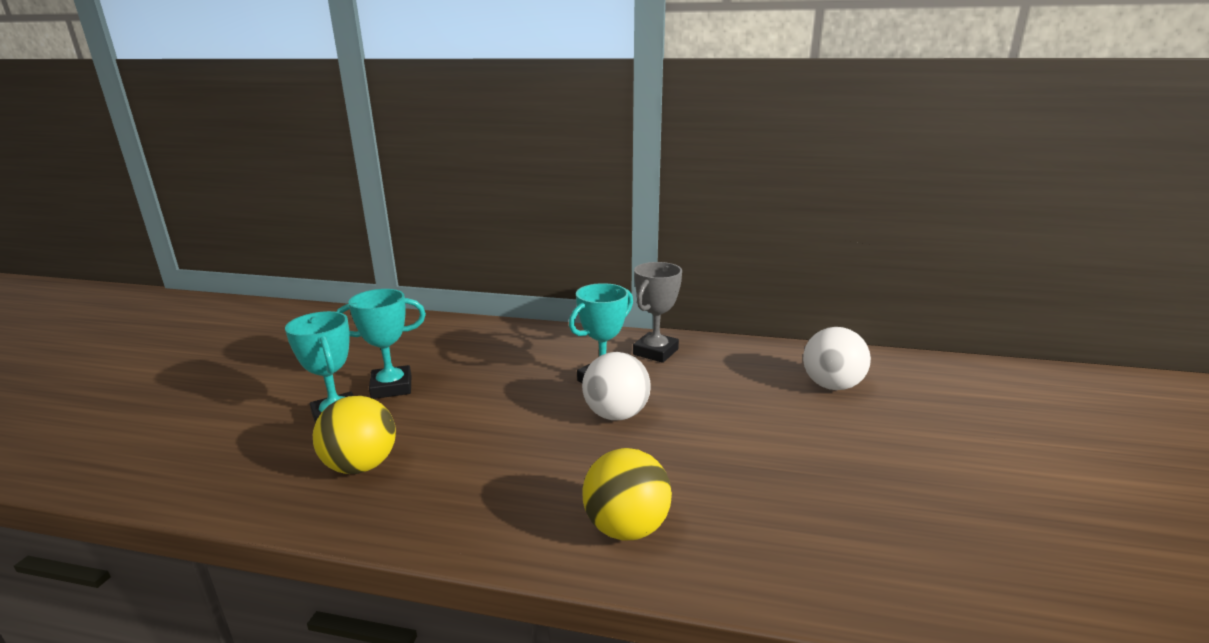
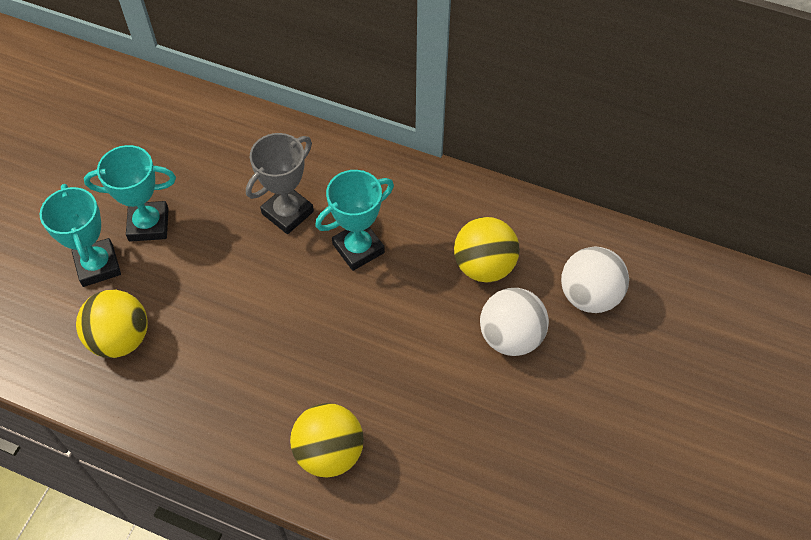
camera: 10 degrees right, 35 degrees up
(616, 414) = (358, 305): white ball -> white ball (511, 336)
(655, 352) = (427, 205): grey trophy -> grey trophy (287, 212)
(725, 379) = (484, 266): none -> yellow ball

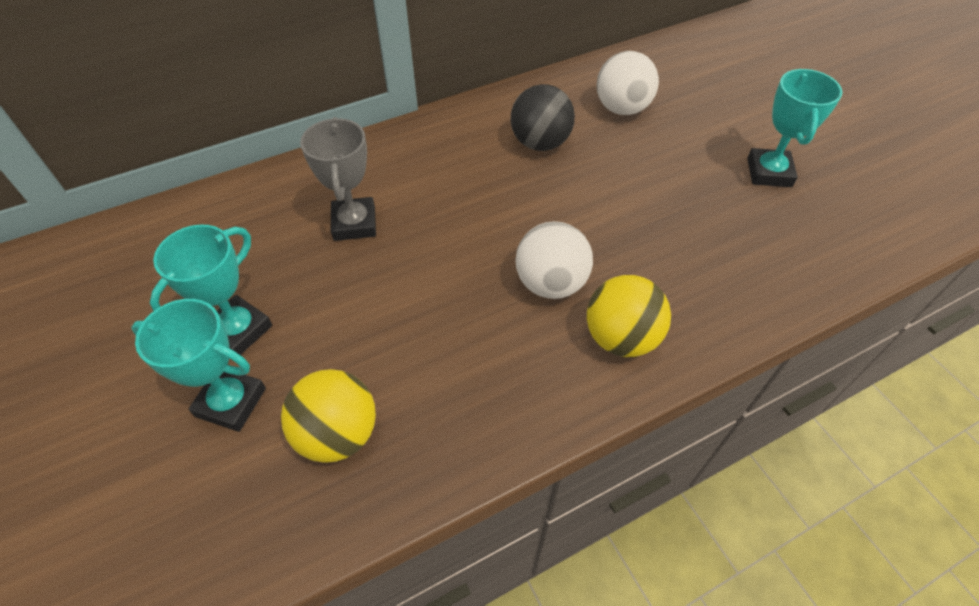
camera: 50 degrees left, 5 degrees down
(358, 248) = (443, 201): turquoise trophy -> turquoise trophy (769, 172)
(484, 266) = (540, 143): yellow ball -> black ball
(511, 336) = (616, 165): white ball -> white ball (550, 283)

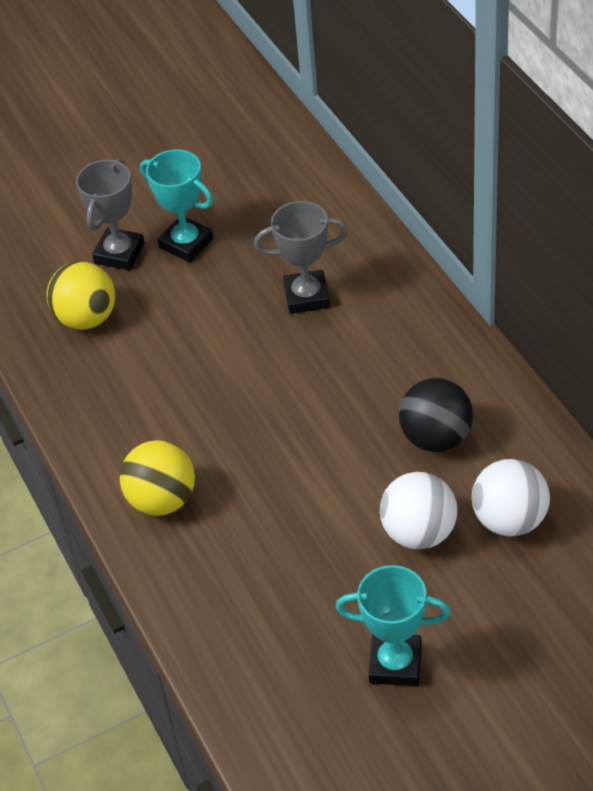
camera: 95 degrees right, 5 degrees down
(231, 402) = (119, 253): turquoise trophy -> grey trophy
(550, 283) = (228, 448): white ball -> white ball (419, 533)

